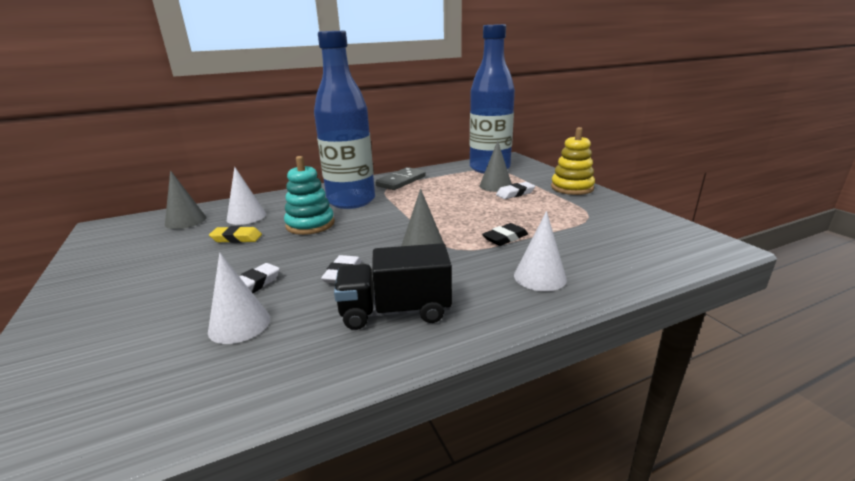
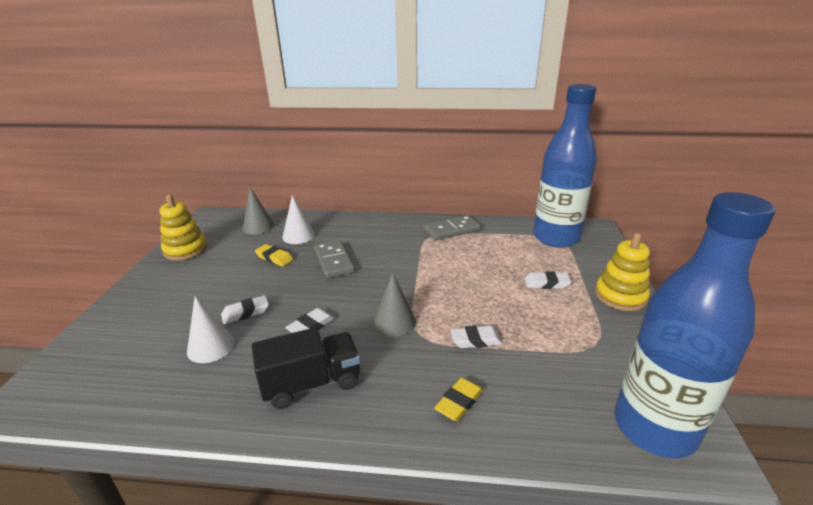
camera: 30 degrees right, 5 degrees up
(100, 260) = (185, 250): none -> yellow stacking toy
(310, 224) = (334, 261): turquoise stacking toy -> grey domino
(351, 201) = (387, 243): blue bottle -> blue bottle (654, 428)
(395, 311) = (311, 383): black truck -> black truck turned 135 degrees clockwise
(495, 186) = (537, 265): grey cone -> none
(505, 238) = (476, 340): black eraser -> white eraser
(540, 277) = (459, 402): white cone -> yellow eraser

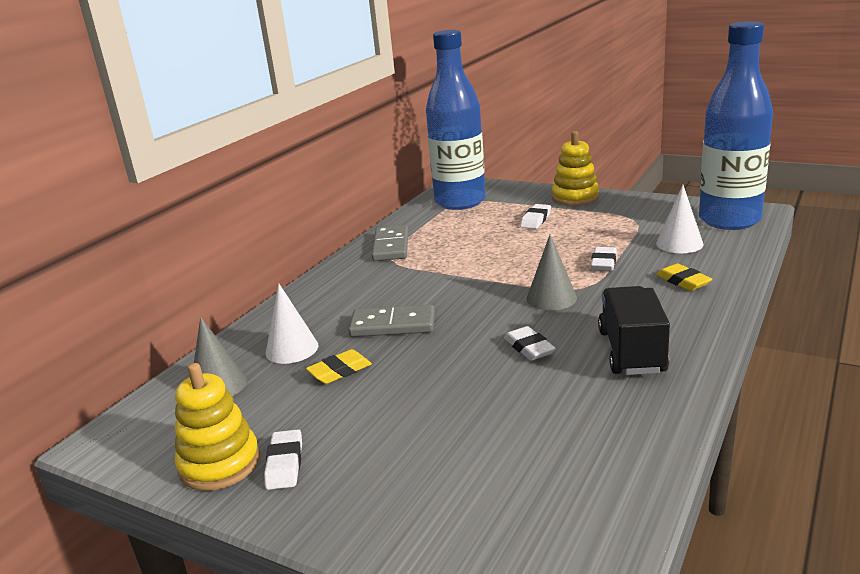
camera: 65 degrees left, 5 degrees down
(211, 346) = (530, 422): white cone -> white cone (679, 244)
(245, 313) = (469, 395): white eraser -> white eraser (285, 464)

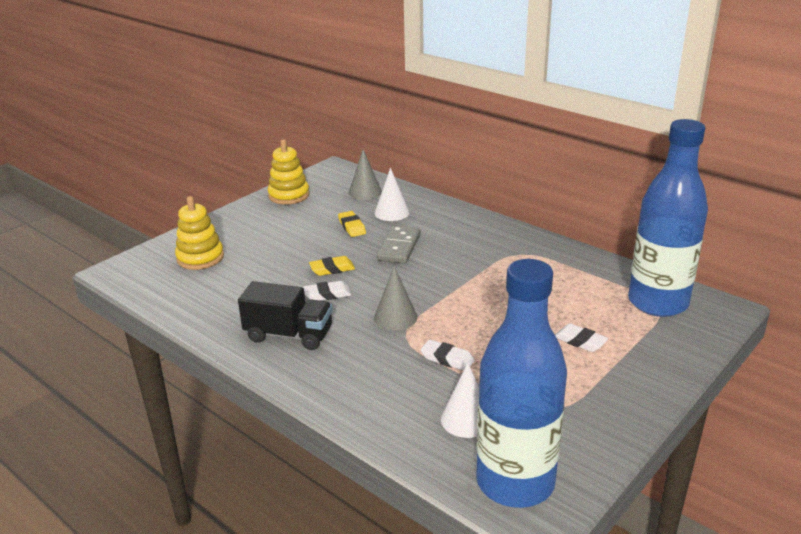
camera: 100 degrees right, 5 degrees up
(285, 464) = (274, 211): white eraser -> none
(391, 246) = (548, 255): grey domino -> none
(575, 197) = (645, 382): yellow stacking toy -> yellow stacking toy (200, 258)
(683, 281) = (380, 394): yellow eraser -> yellow eraser (332, 269)

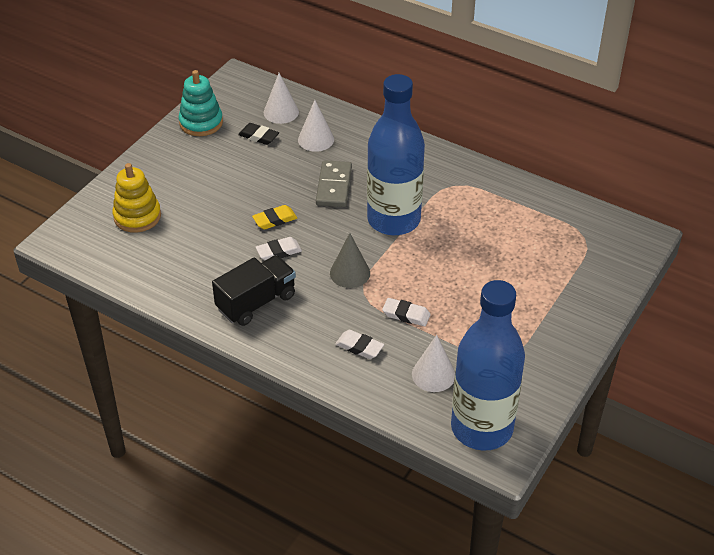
camera: 10 degrees left, 15 degrees up
(289, 195) = (201, 122): yellow stacking toy -> turquoise stacking toy
(289, 335) = (256, 302): black truck -> black truck turned 45 degrees counterclockwise
(338, 207) = (258, 136): none -> black eraser
(352, 227) = (280, 162): yellow eraser -> none
(365, 192) = (281, 112): grey cone -> white cone
(580, 341) = (519, 284): white eraser -> white eraser (359, 347)
(657, 303) = (584, 235): blue bottle -> blue bottle (393, 220)

